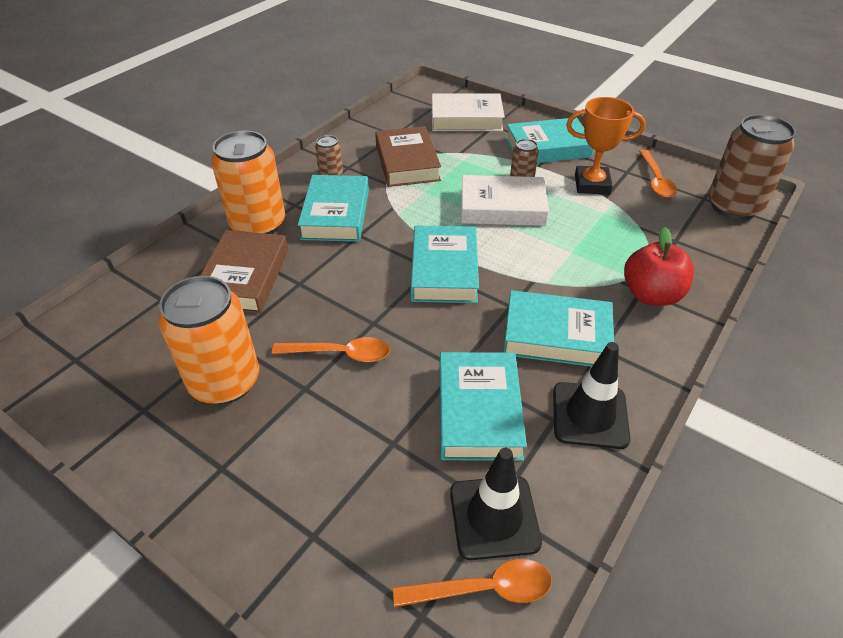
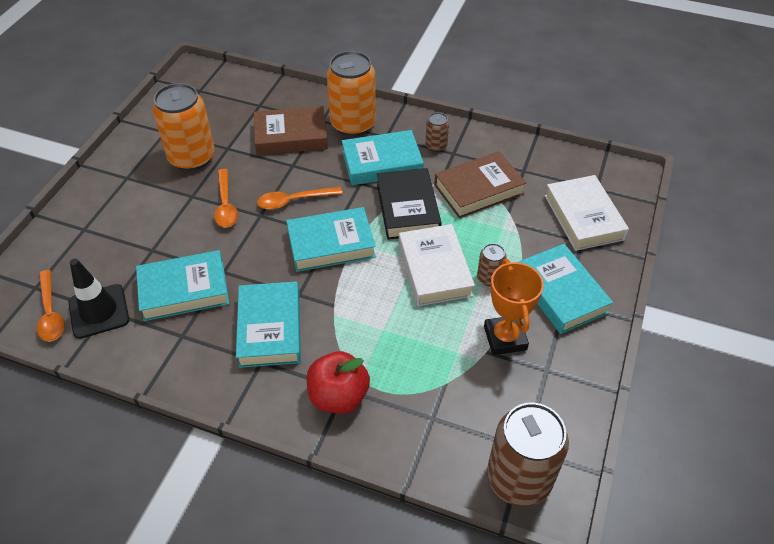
camera: 75 degrees right, 5 degrees up
(413, 209) = (407, 208): none -> black book
(590, 415) = (188, 357): black traffic cone -> none
(656, 180) = (540, 398): orange spoon -> orange spoon (293, 201)

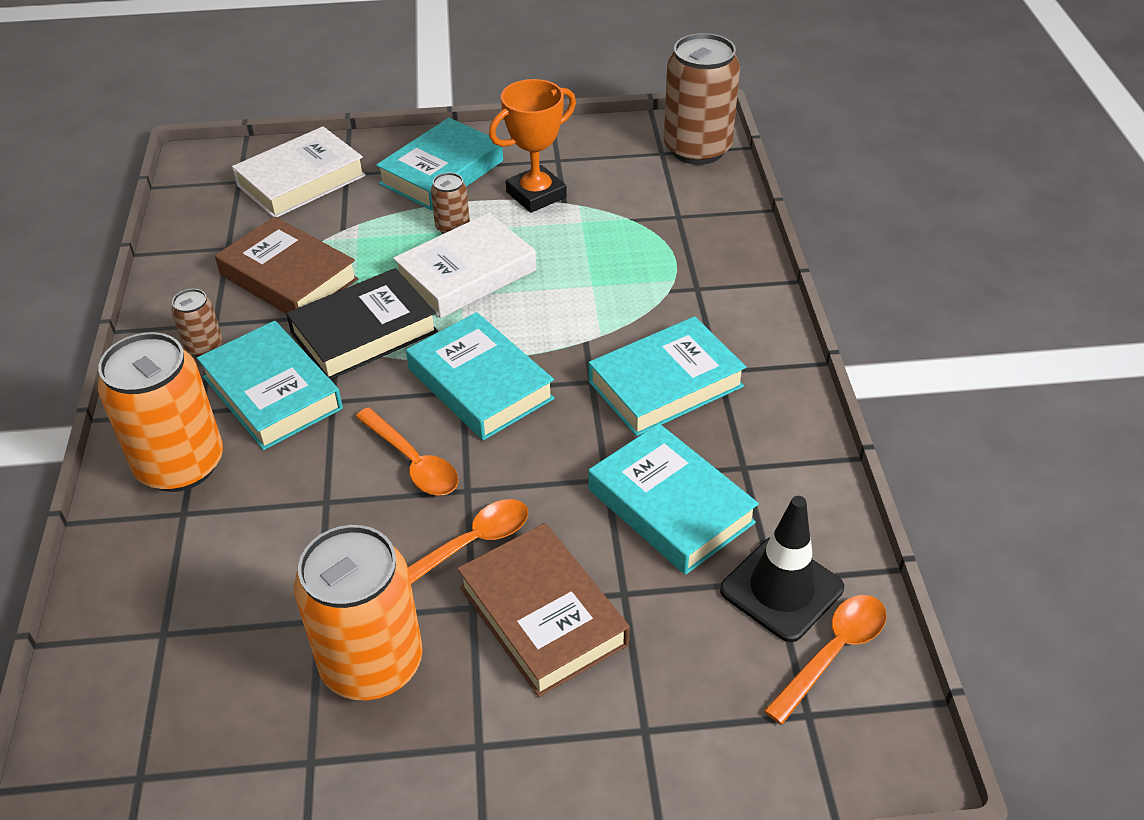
camera: 115 degrees left, 5 degrees down
(291, 136) = (245, 538): brown book -> brown book (542, 615)
(338, 396) = (710, 289): red apple -> none

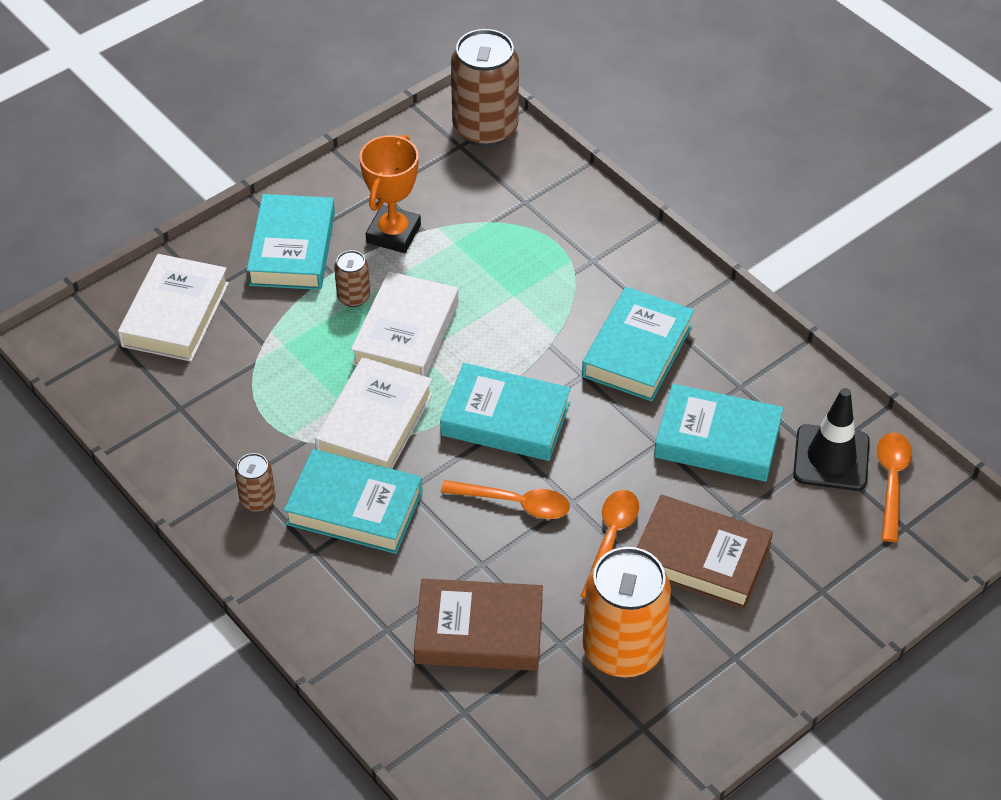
camera: 35 degrees left, 5 degrees up
(180, 464) = (345, 598): orange can -> none
(289, 277) = (263, 407): brown book -> brown book (479, 631)
(364, 332) = (375, 423): black book -> white book

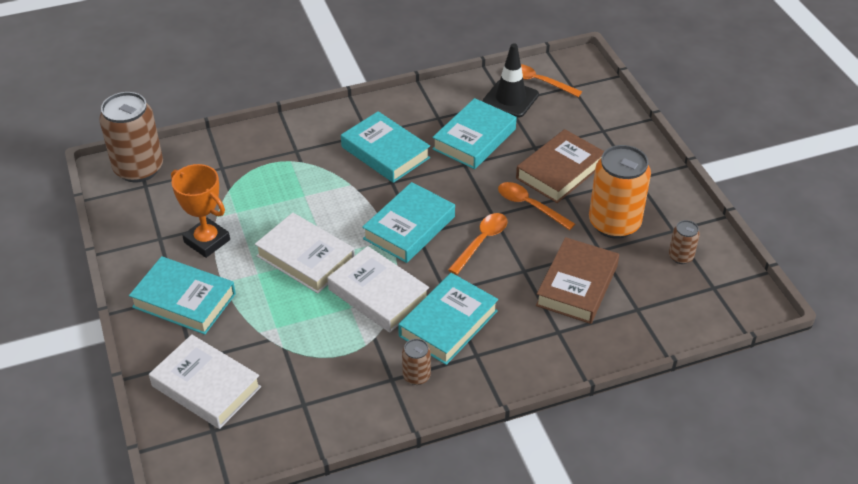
camera: 70 degrees left, 5 degrees down
(353, 297) = (254, 277): brown can -> brown can (680, 256)

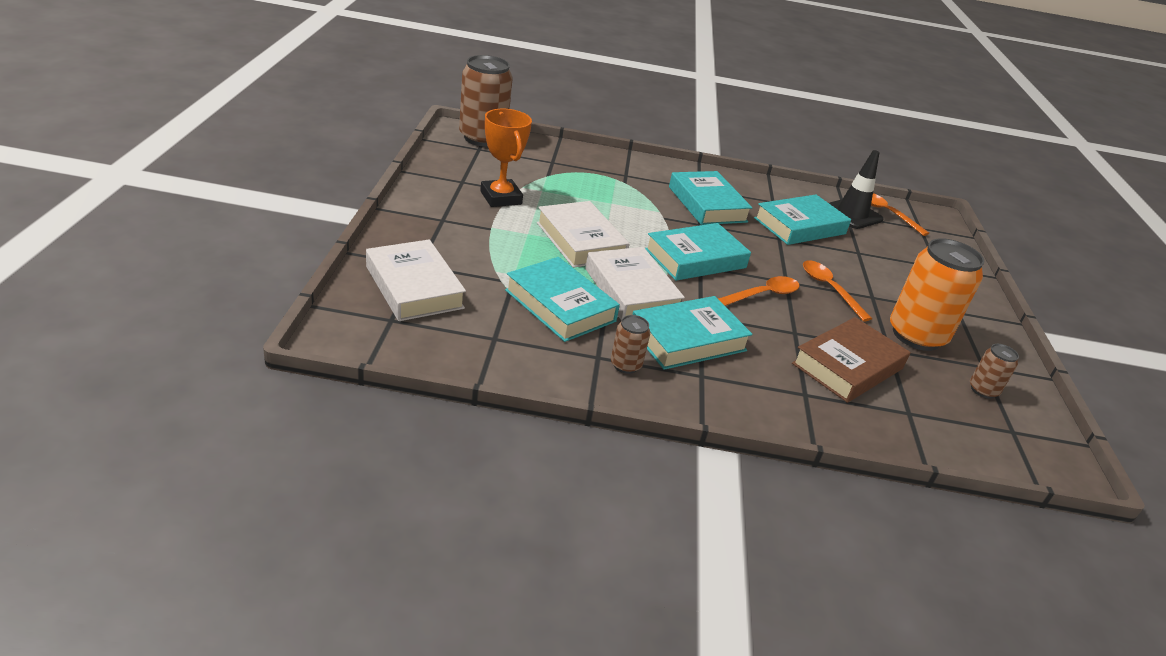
camera: 20 degrees right, 10 degrees down
(184, 300) = (447, 225): turquoise book -> turquoise book (560, 306)
(560, 171) = (876, 277): brown book -> none

